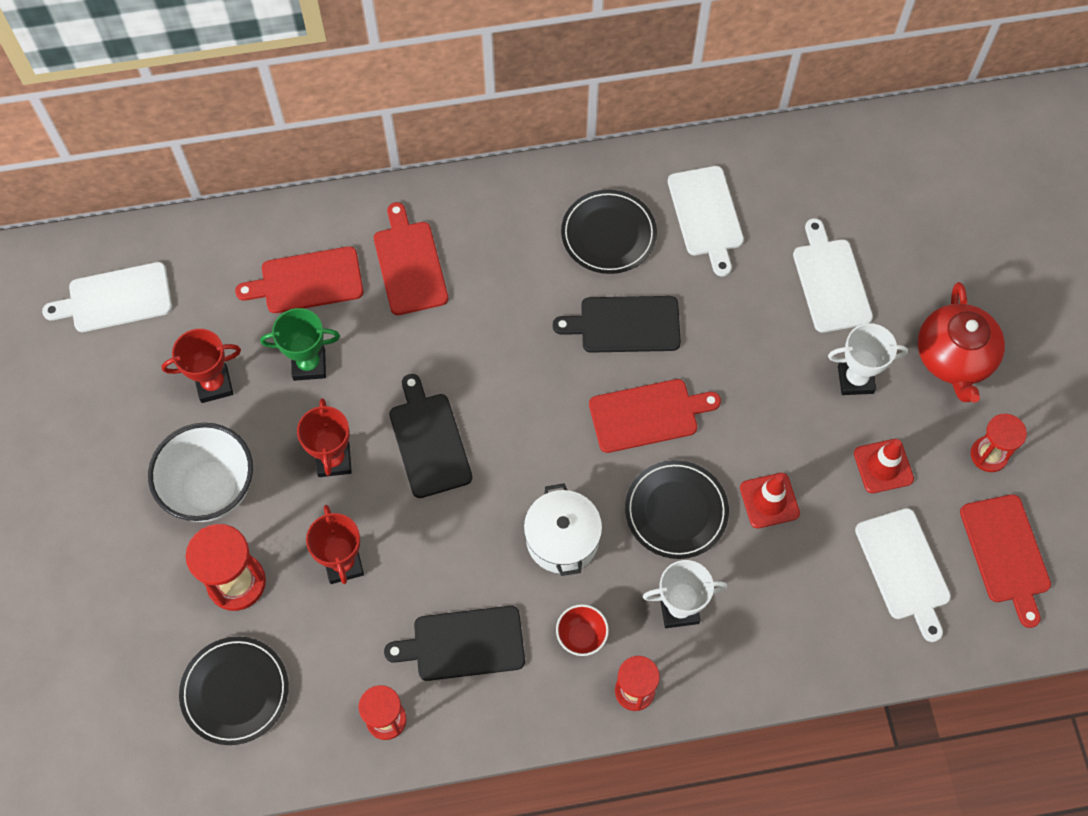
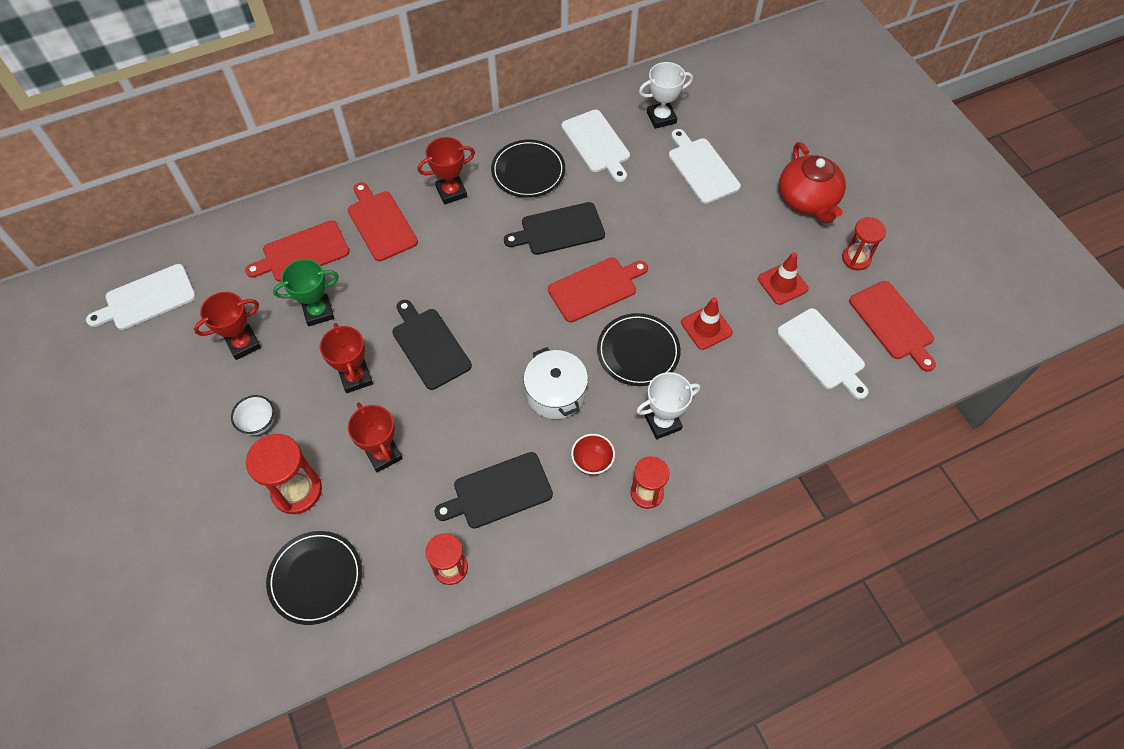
camera: 15 degrees left, 5 degrees down
(211, 489) = (259, 423): white bowl -> white bowl, size x0.49
(505, 241) = (451, 192): none -> red trophy
(855, 379) = (742, 229): white trophy -> white trophy (661, 118)

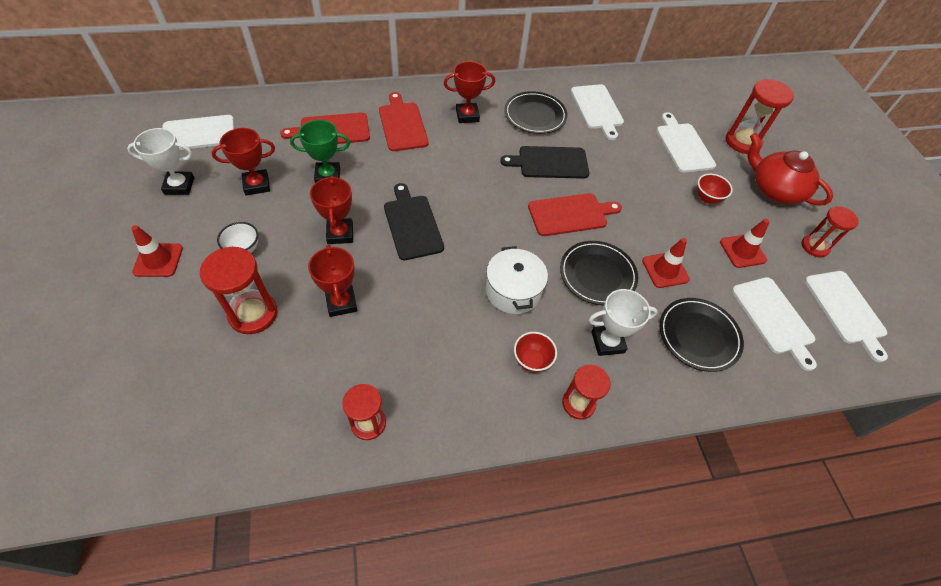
camera: 10 degrees right, 5 degrees down
(172, 460) = (158, 260): none -> red traffic cone
(316, 578) = (239, 397): black plate -> black plate (698, 336)
(499, 492) = (436, 364): black cutting board -> none
(661, 118) = (655, 102): white trophy -> white trophy (179, 186)
(737, 229) = (707, 198): none -> red bowl
(766, 146) = (742, 142): none -> red hourglass
(807, 199) = (774, 190): red teapot -> red teapot turned 135 degrees clockwise
(893, 323) = (846, 310): red cutting board -> white cutting board

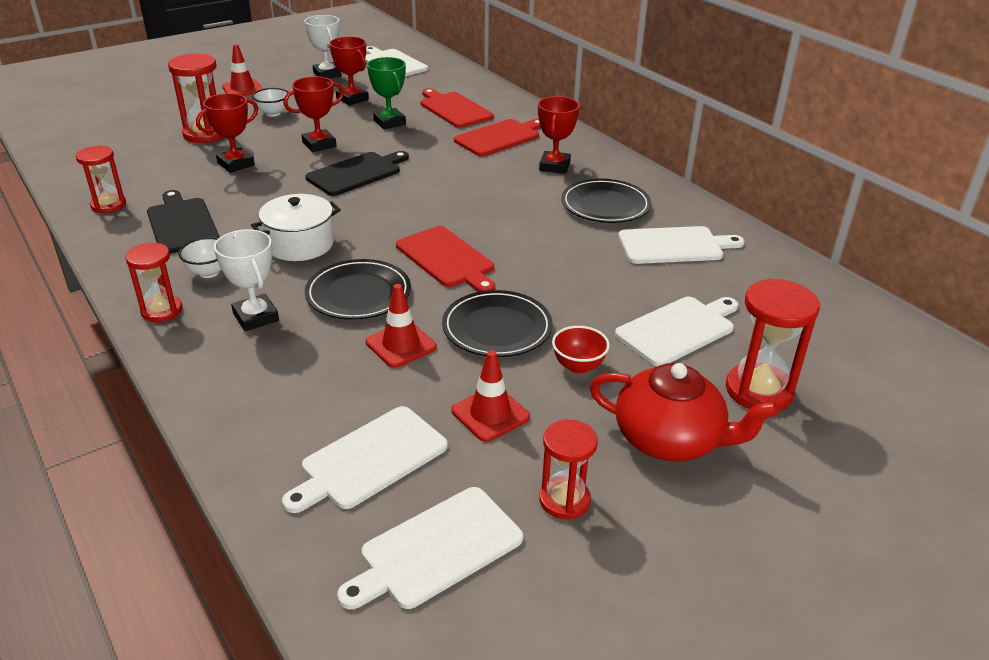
camera: 70 degrees right, 20 degrees down
(467, 116) = (554, 166): red trophy -> red trophy turned 45 degrees clockwise
(532, 360) = (209, 272): red bowl -> white bowl
(550, 163) = (526, 230): black cutting board -> black cutting board (181, 224)
(597, 109) = (674, 245): white cutting board -> white cutting board turned 150 degrees counterclockwise
(698, 336) = (299, 388): black plate -> black plate (497, 328)
(774, 190) = (669, 439): red teapot -> red teapot turned 90 degrees clockwise

